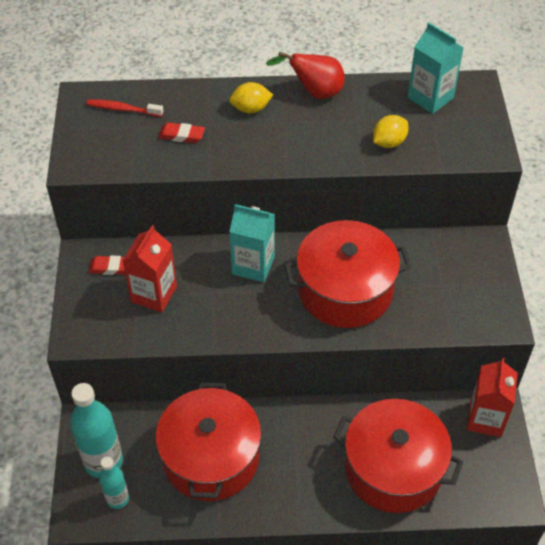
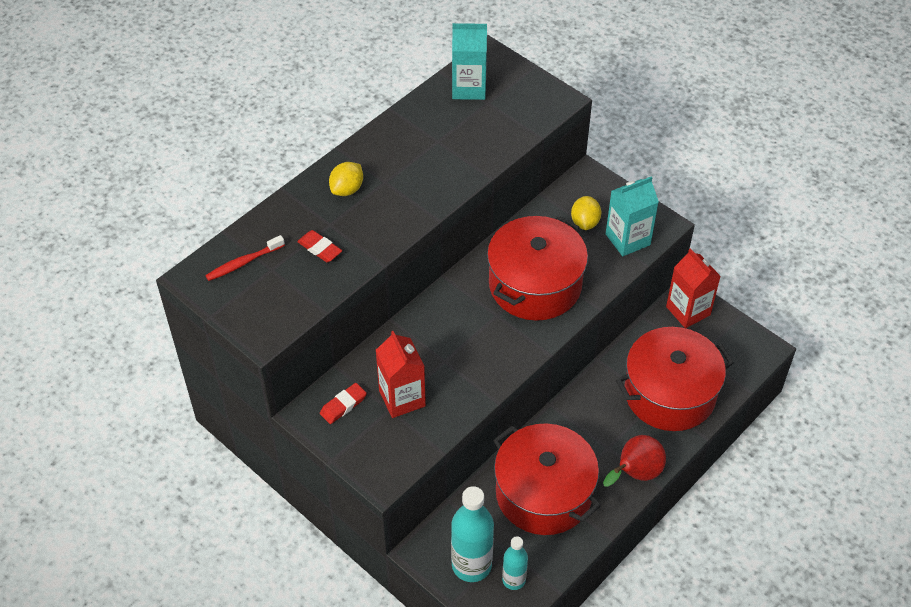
camera: 45 degrees left, 0 degrees up
(181, 135) = (320, 248): red eraser -> red eraser turned 75 degrees clockwise
(253, 265) = (449, 318): turquoise carton -> turquoise carton (627, 239)
(314, 92) = (379, 142): red pear -> red pear (635, 474)
(389, 142) = (481, 143): yellow lemon -> yellow lemon (585, 222)

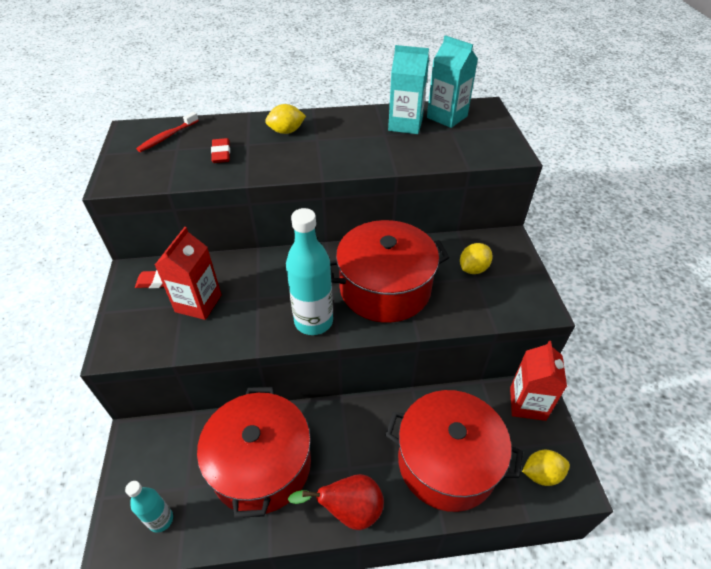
camera: 40 degrees right, 5 degrees down
(243, 263) = (167, 137): red toothbrush -> red toothbrush turned 60 degrees counterclockwise
(471, 565) = (149, 478): turquoise bottle -> turquoise bottle (313, 321)
(627, 239) = (498, 301): turquoise carton -> turquoise carton (405, 124)
(736, 356) = (541, 474): none -> yellow lemon

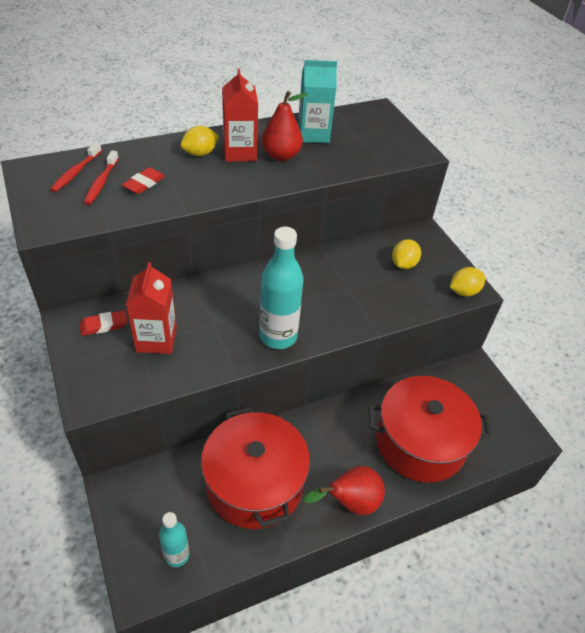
camera: 20 degrees left, 0 degrees up
(184, 148) = (101, 182): none -> red toothbrush
(221, 153) = (144, 184): red eraser -> red eraser turned 60 degrees clockwise
(363, 141) = (281, 156): none -> red pear
(385, 288) = (332, 294): red pot -> none
(447, 117) = (348, 123): turquoise carton -> none
(527, 403) = (471, 378): red carton -> red carton (240, 152)
(541, 474) = (500, 434): yellow lemon -> yellow lemon (463, 291)

